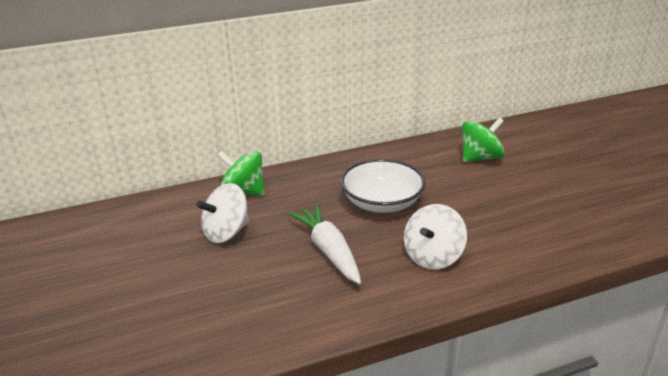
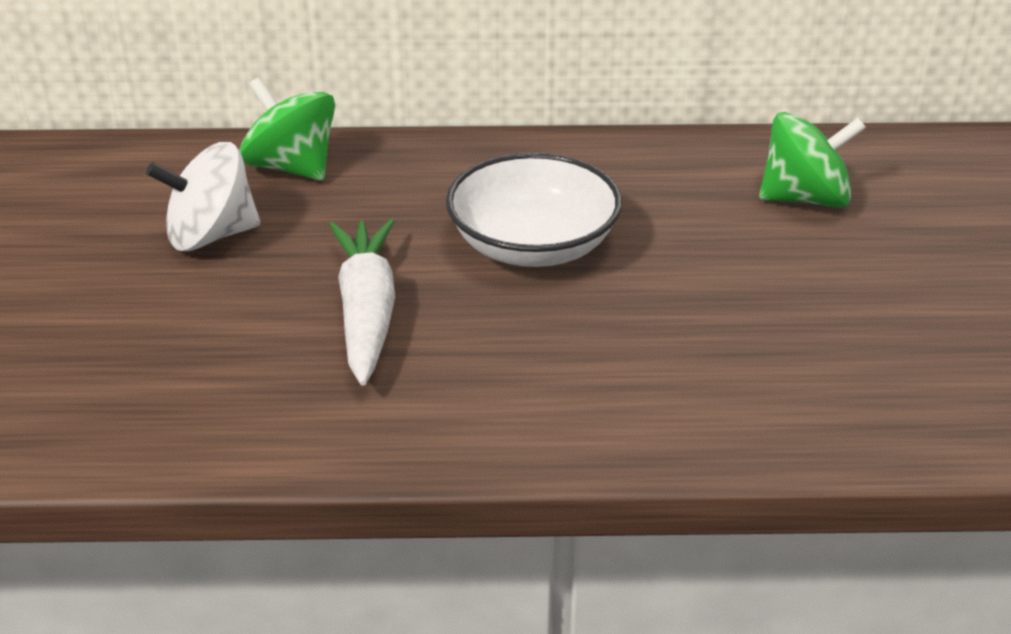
camera: 20 degrees right, 5 degrees up
(433, 256) = (553, 372): white spinning top -> none

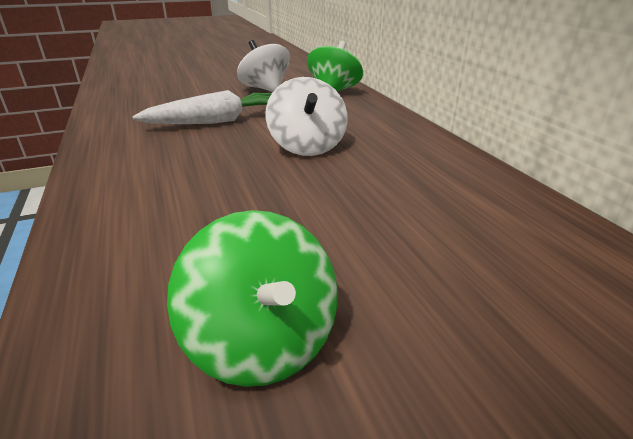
camera: 70 degrees right, 5 degrees down
(533, 245) = (307, 146): white bowl -> white spinning top
(805, 198) = (477, 238): green spinning top -> green spinning top (262, 341)

